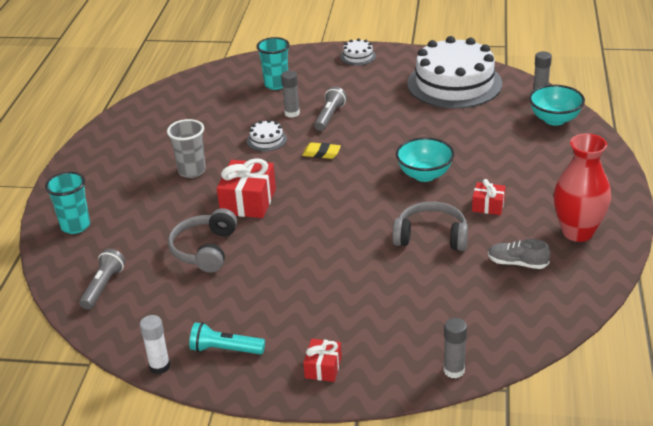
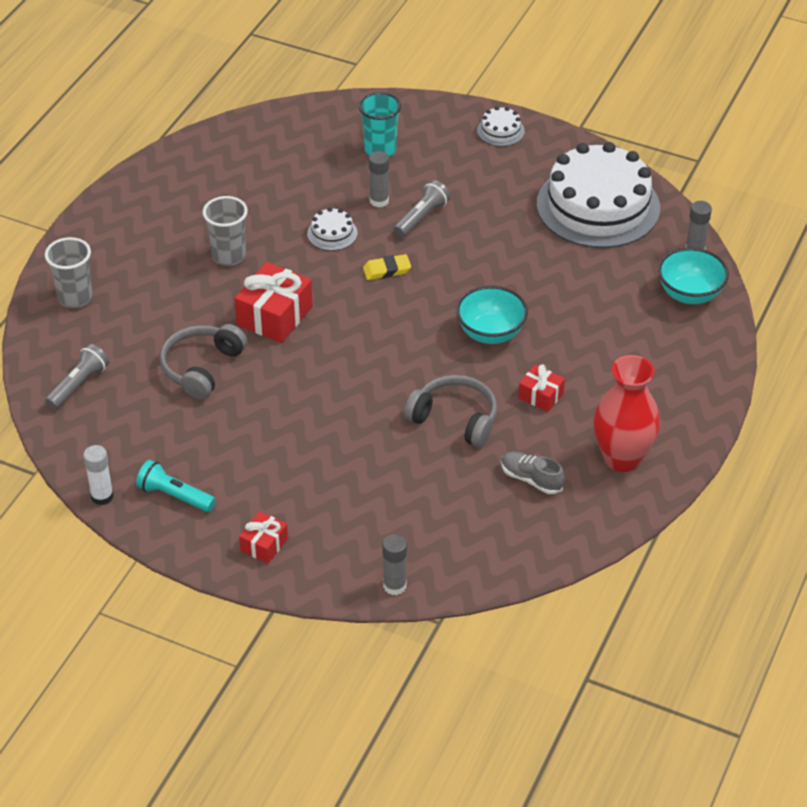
camera: 15 degrees right, 10 degrees up
(75, 226) = (75, 298): turquoise cup -> grey cup
(321, 153) = (387, 270): yellow eraser -> yellow eraser turned 45 degrees counterclockwise

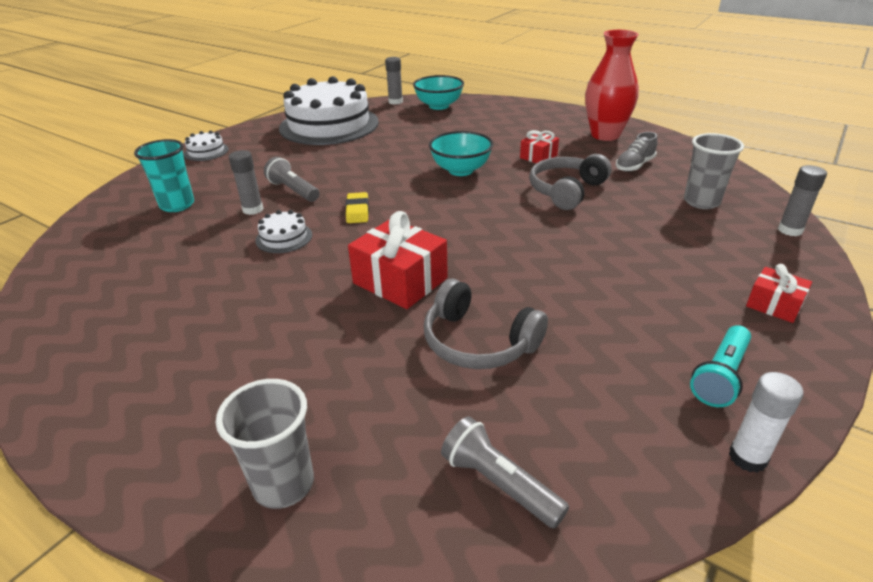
camera: 80 degrees left, 10 degrees down
(229, 256) = (277, 310): grey cup -> grey cup (701, 202)

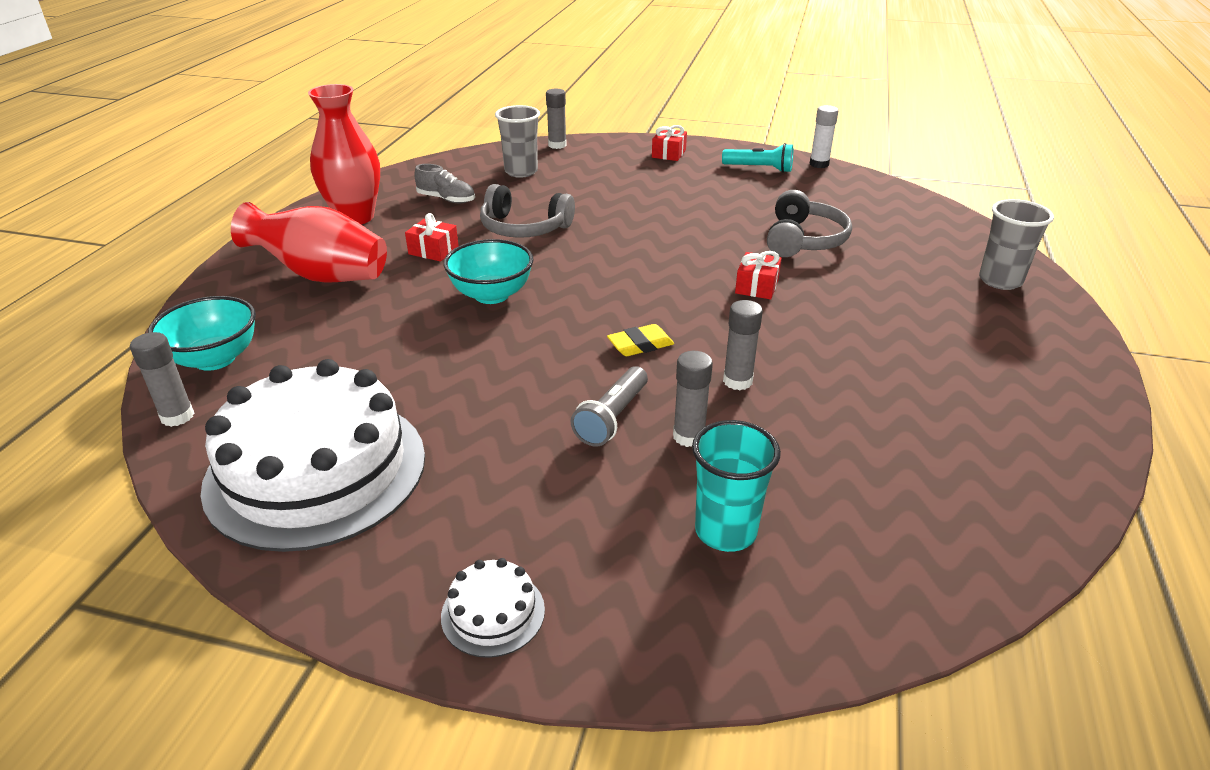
camera: 110 degrees left, 0 degrees up
(284, 238) = (737, 381): white cake -> grey glue stick
(400, 281) = (757, 286): red gift -> red gift, size x0.56
(499, 483) = (912, 219): grey flashlight -> none
(517, 126) = (321, 275): none -> red vase

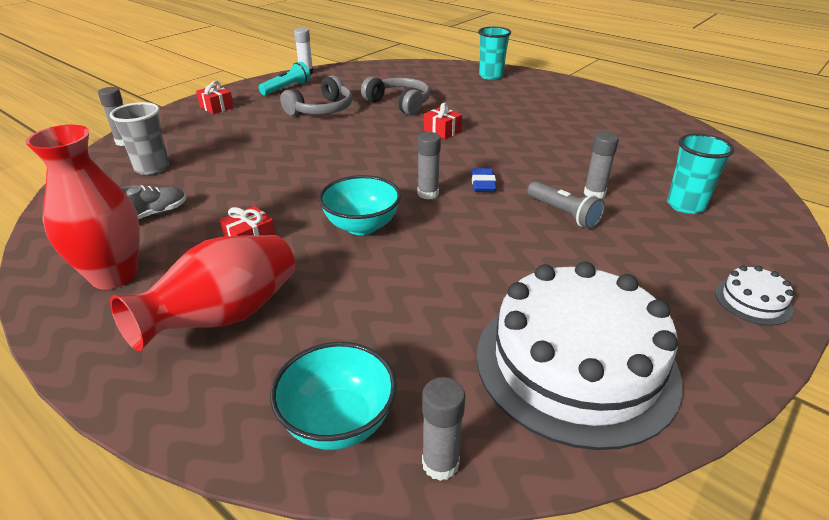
camera: 65 degrees left, 0 degrees up
(524, 228) = (263, 189): grey headphones -> grey headphones (321, 110)
(640, 345) = (483, 184): yellow eraser -> blue eraser
(737, 381) = (544, 165): grey glue stick -> grey glue stick (428, 194)
(1000, 280) = (491, 76): grey cup -> turquoise cup

